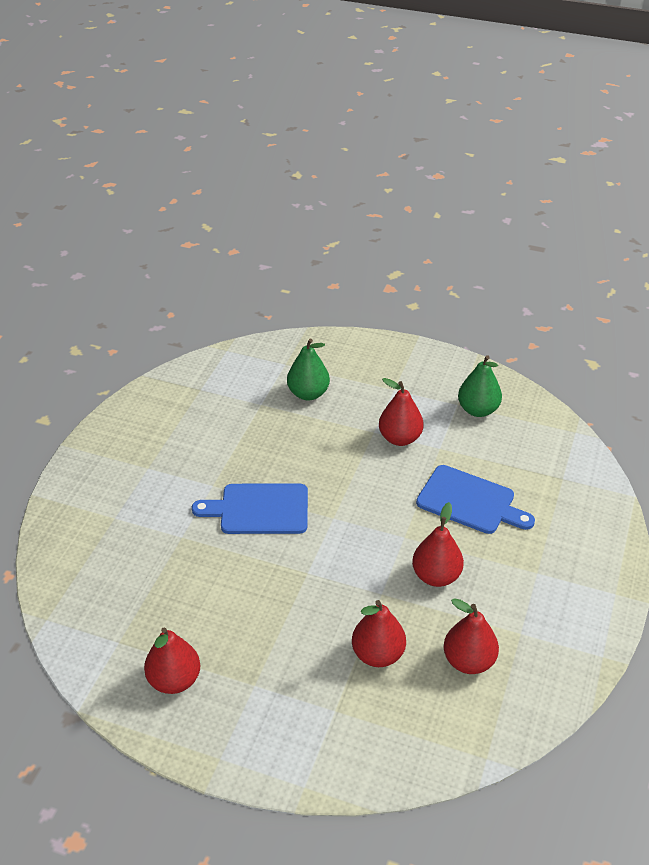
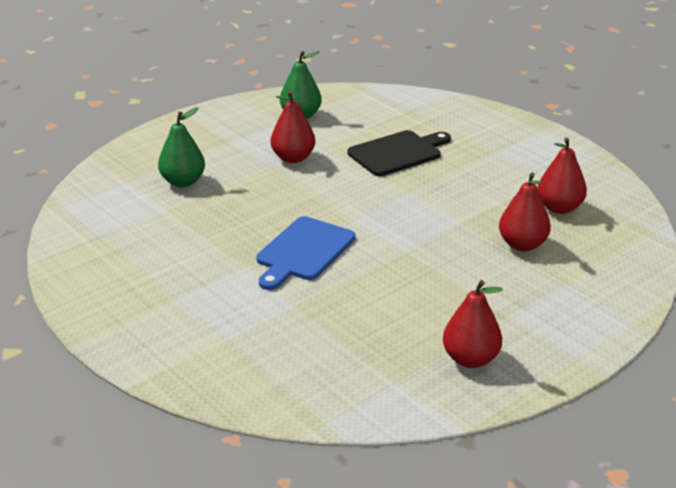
camera: 60 degrees left, 10 degrees down
(436, 576) = (463, 193): red pear -> none
(470, 501) = (398, 153): blue cutting board -> black cutting board

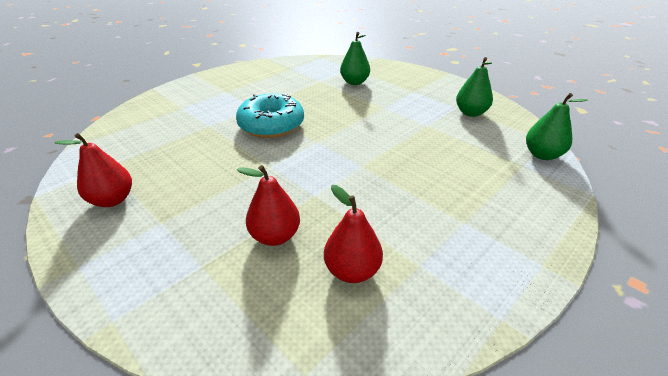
camera: 85 degrees right, 5 degrees up
(293, 158) = (400, 114): red pear -> none
(303, 251) = (271, 125): blue cutting board -> turquoise donut
(394, 98) = (542, 155): none -> green pear
(398, 153) = (431, 159): black cutting board -> none

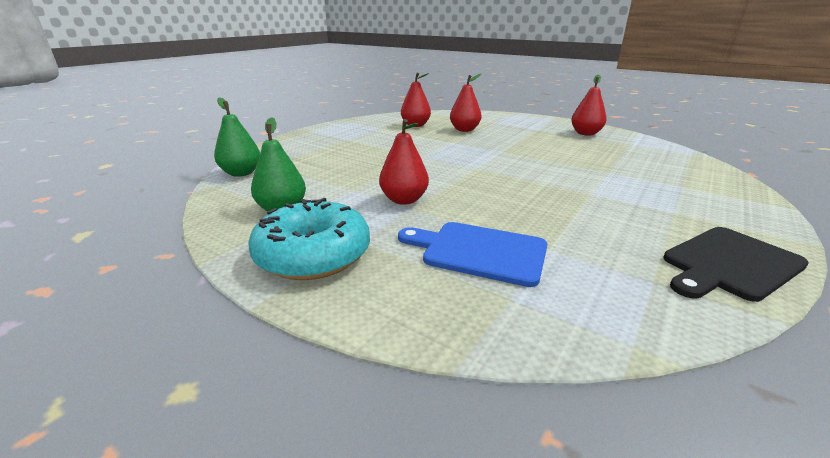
camera: 170 degrees right, 10 degrees down
(250, 70) = (729, 264): none -> black cutting board
(271, 125) = (541, 177): turquoise donut -> turquoise donut (313, 255)
(354, 82) = (479, 251): green pear -> blue cutting board
(388, 113) = (404, 200): none -> red pear

